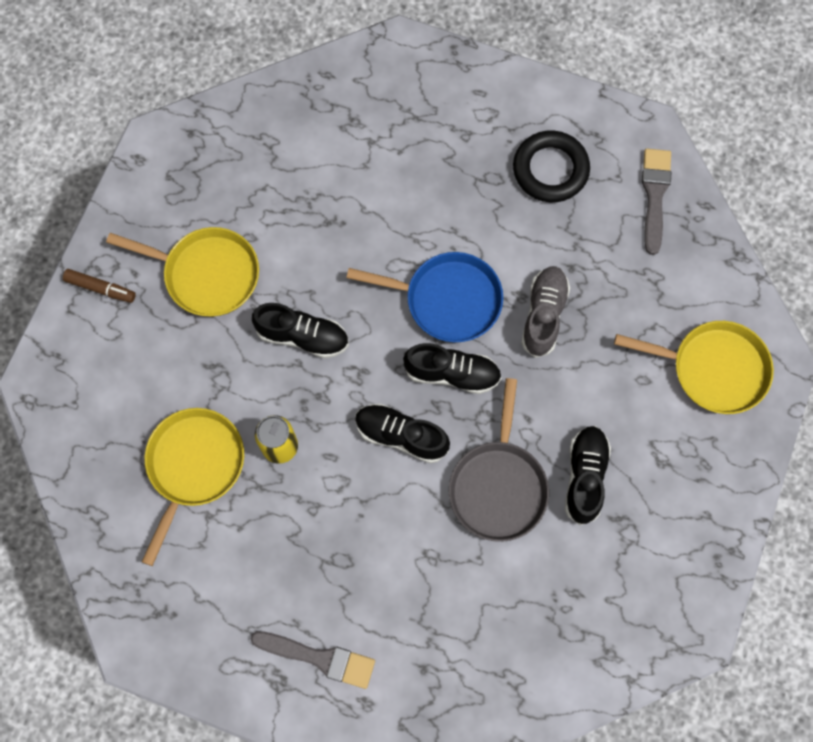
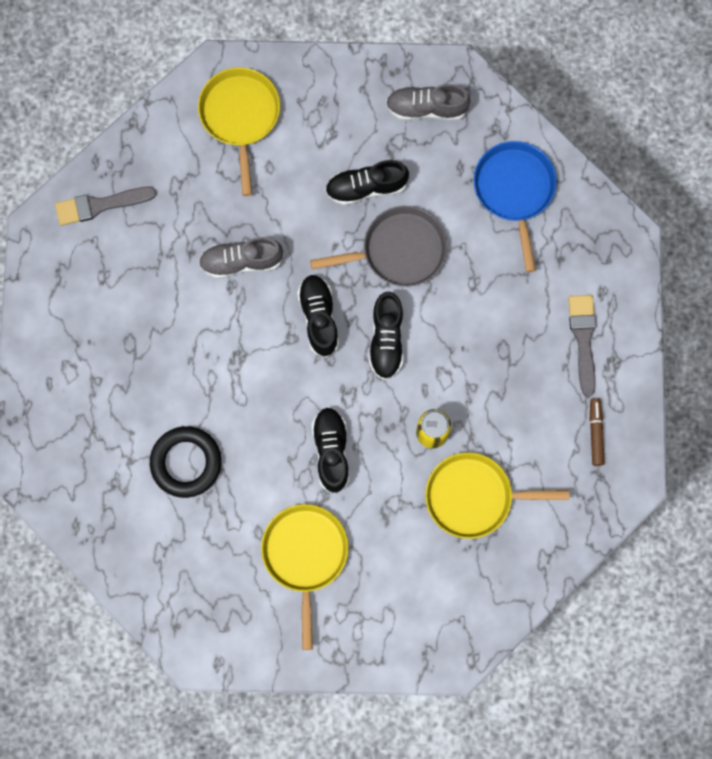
camera: 110 degrees left, 5 degrees up
(101, 288) = (351, 642): brown marker -> brown marker (595, 433)
(447, 300) = (256, 344): blue pan -> blue pan (514, 190)
(550, 170) = (105, 298): black ring -> black ring (186, 462)
(660, 581) = (426, 108): none -> grey shoe

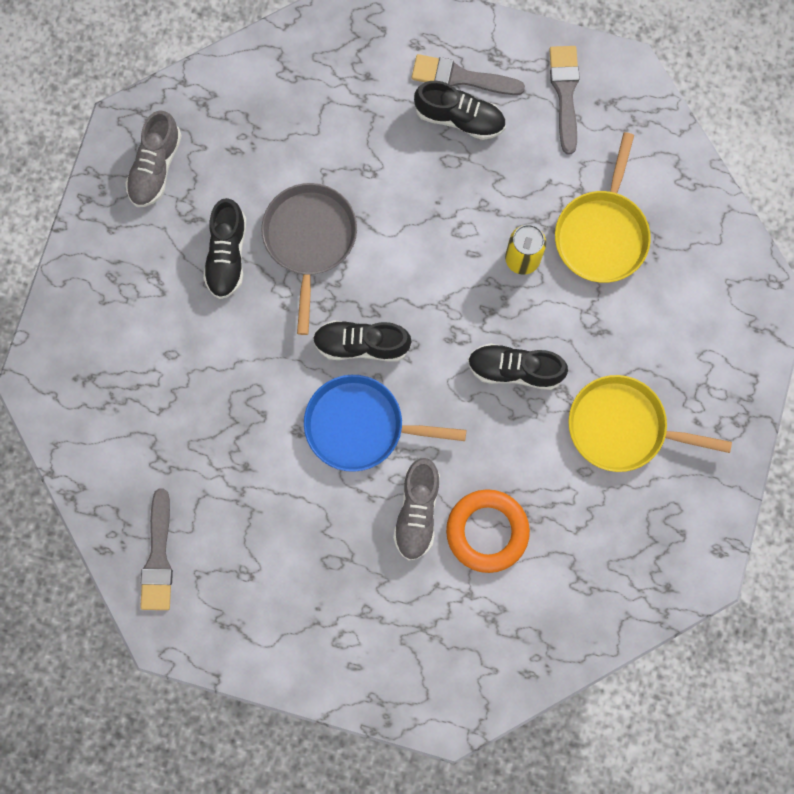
camera: 75 degrees left, 0 degrees up
(186, 462) = (487, 531): black ring -> orange ring
(240, 116) = (101, 371): yellow pan -> none
(241, 261) = (272, 413): grey shoe -> grey shoe (417, 512)
(386, 340) = (406, 279): black shoe -> black shoe (459, 118)
(514, 190) = (277, 101): blue pan -> blue pan (360, 426)
(595, 433) = (565, 93): brown marker -> grey brush

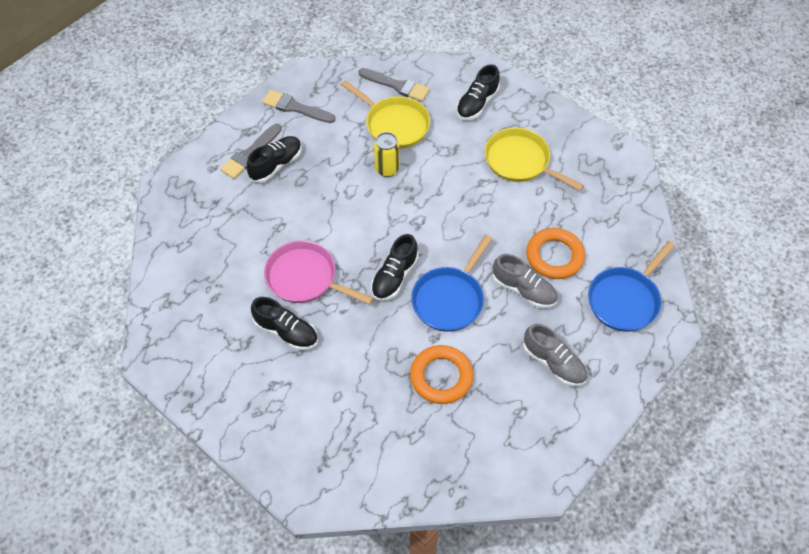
camera: 65 degrees left, 20 degrees down
(155, 167) = (195, 351): grey shoe -> grey shoe (553, 363)
(158, 557) = (483, 465): grey brush -> grey brush (397, 85)
(249, 462) = (441, 377): none -> orange ring
(309, 240) = (305, 278): grey pan -> pink pan
(463, 646) = (625, 299): none -> blue pan
(515, 370) = (456, 200): black shoe -> black shoe (477, 103)
(622, 427) = (520, 161): yellow pan -> yellow pan turned 90 degrees clockwise

